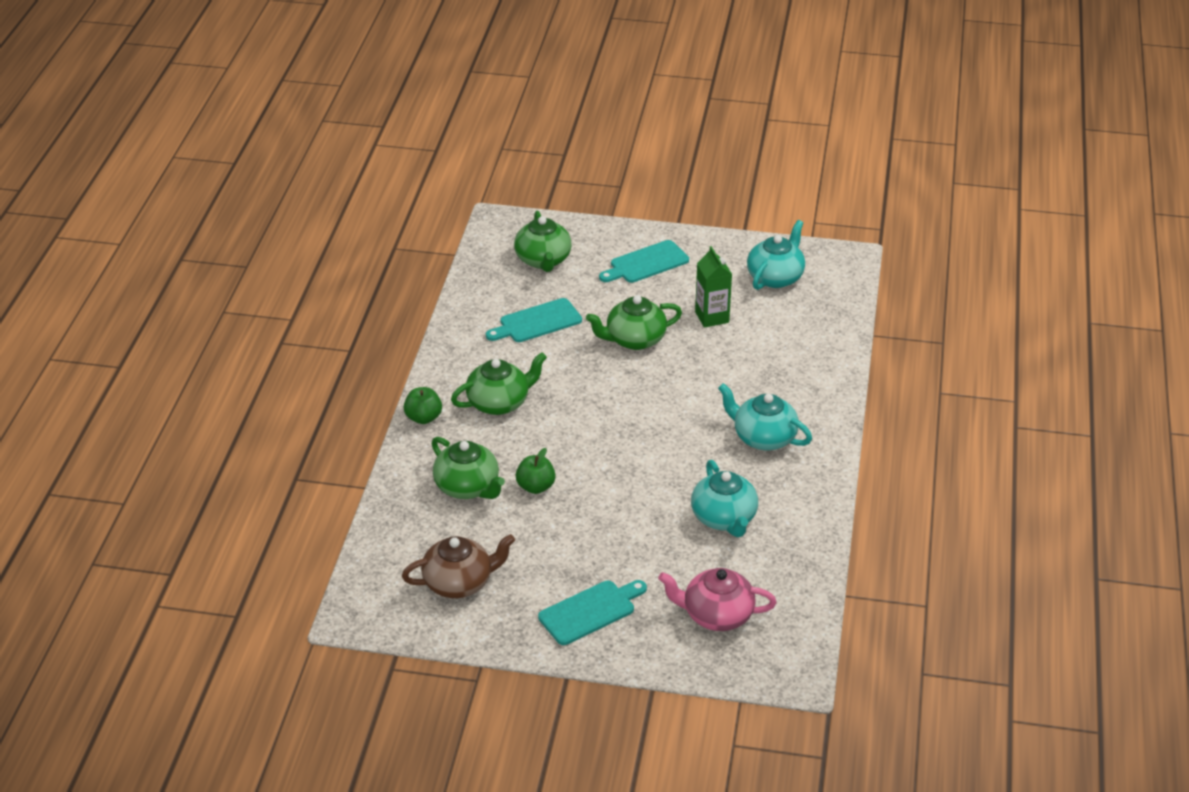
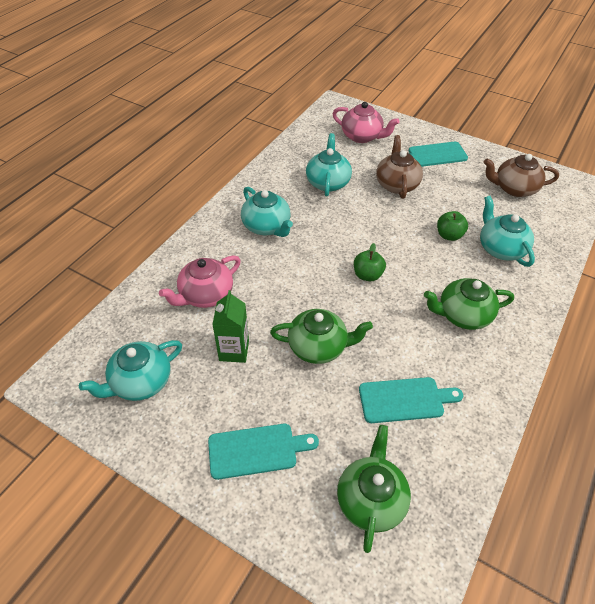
camera: 160 degrees left, 10 degrees up
(423, 418) = (532, 319): green apple -> green apple (367, 275)
(468, 487) = (500, 248): green teapot -> turquoise teapot
(628, 542) = (396, 184): none -> brown teapot
(775, 352) = (205, 295): none -> pink teapot

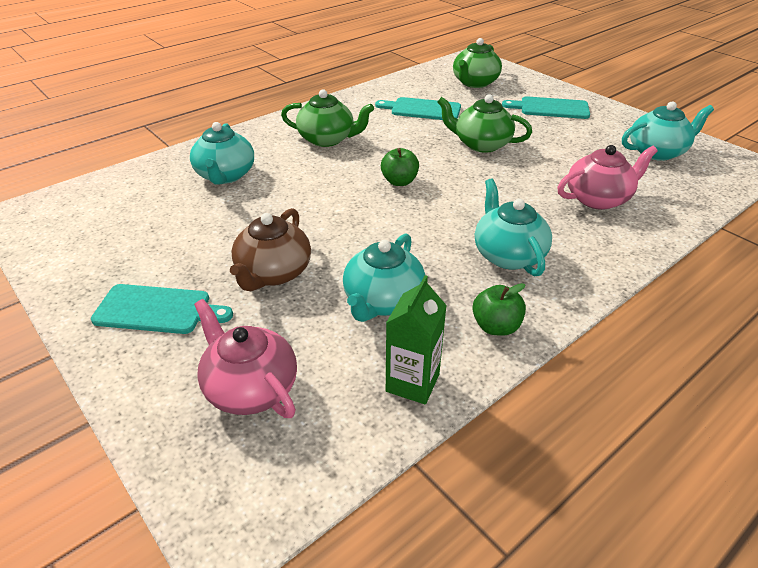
camera: 160 degrees left, 10 degrees down
(234, 350) = (566, 155): green carton -> green carton (412, 383)
(449, 235) = (269, 198): green apple -> green apple (496, 326)
(514, 188) = (113, 230): brown teapot -> none

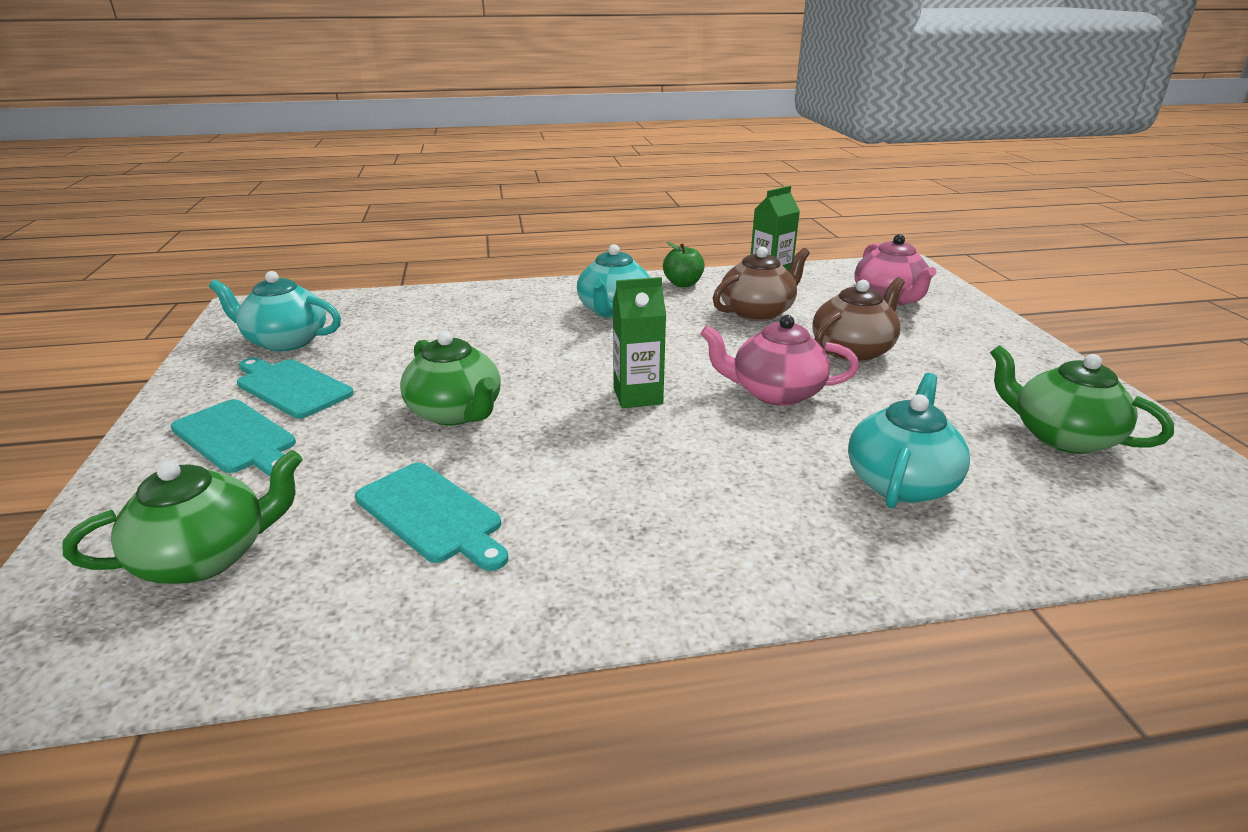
camera: 150 degrees left, 10 degrees down
(157, 310) = (977, 352): turquoise cutting board -> turquoise cutting board (291, 387)
(327, 139) = (682, 502): green teapot -> green teapot (1061, 437)
(383, 301) = (757, 312): turquoise teapot -> brown teapot
(399, 182) = (637, 396): green apple -> green carton
(598, 199) = (453, 323): pink teapot -> pink teapot (775, 393)

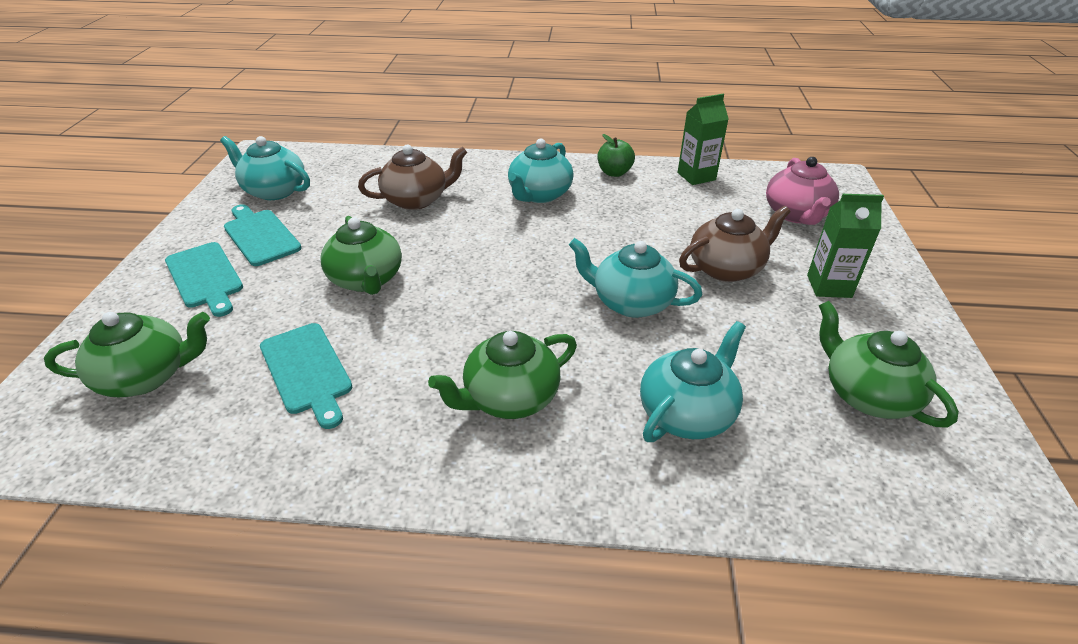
camera: 15 degrees right, 10 degrees up
(637, 396) = (514, 287): green carton -> green carton (829, 286)
(699, 500) = (510, 398): none -> green teapot
(757, 312) = (664, 213): brown teapot -> brown teapot (416, 200)
(775, 393) = (631, 302): pink teapot -> turquoise teapot

